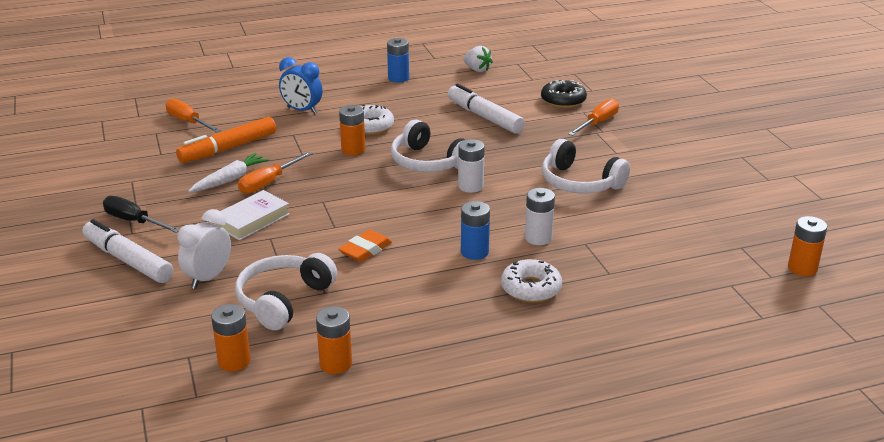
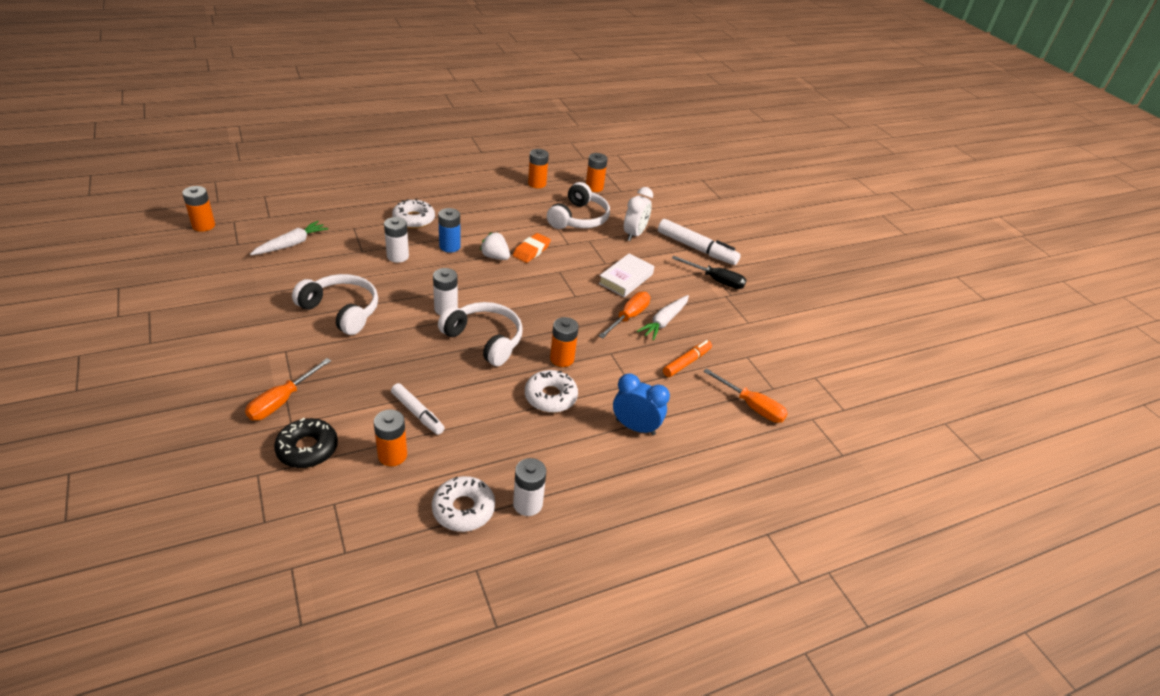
camera: 170 degrees right, 10 degrees up
(228, 148) = (687, 362): orange marker -> orange marker, size x0.63
(398, 78) = (527, 504): blue battery -> white battery
(443, 76) = (463, 509): none -> white donut
(477, 70) = (411, 530): white strawberry -> white strawberry (495, 257)
(484, 117) = (417, 413): white marker -> white marker, size x0.63
(498, 97) = (392, 455): none -> orange battery
(675, 248) = (291, 244): none -> white carrot

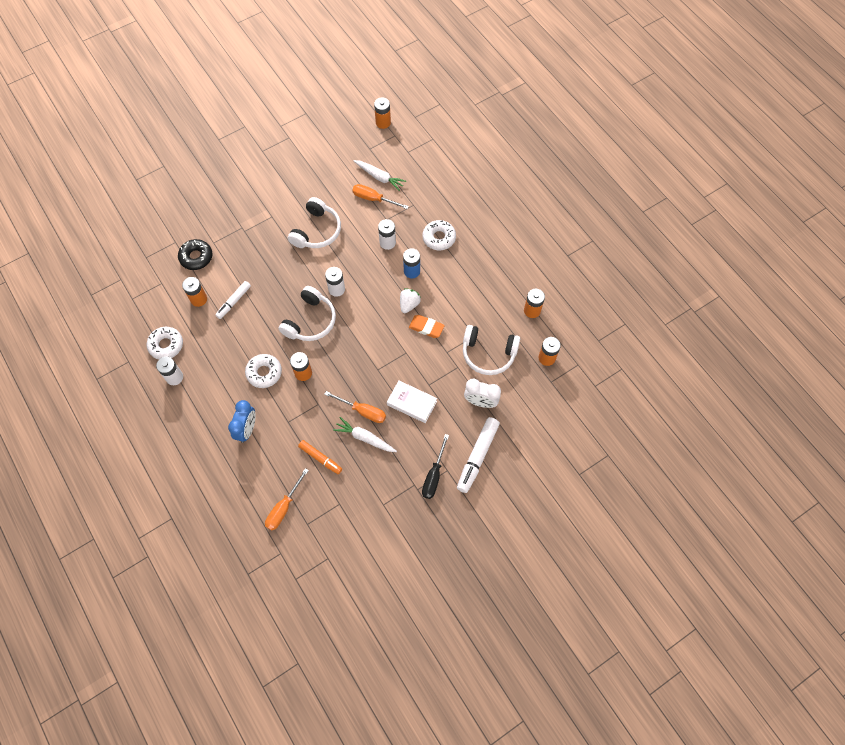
camera: 85 degrees right, 25 degrees up
(282, 401) = (229, 231): orange screwdriver -> orange screwdriver (374, 199)

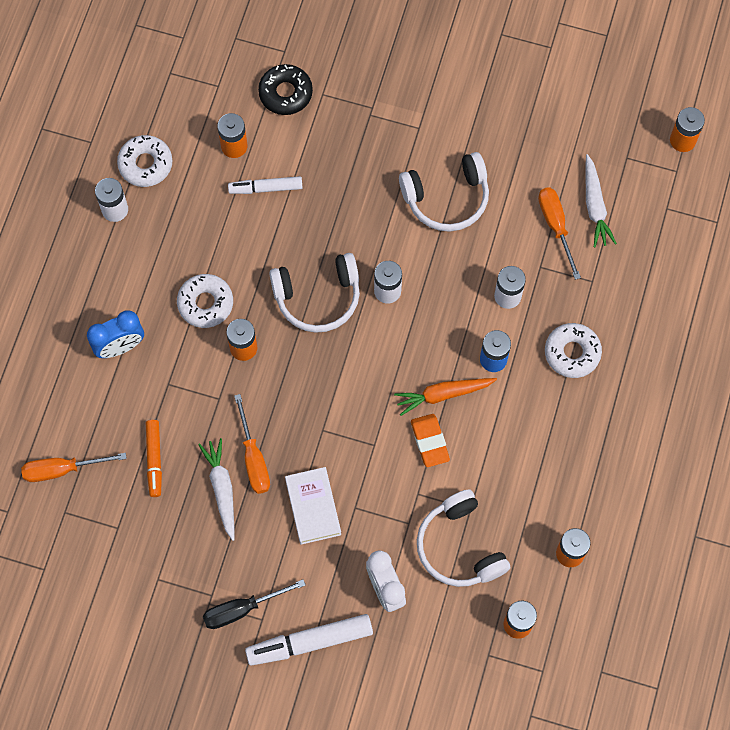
camera: 50 degrees right, 5 degrees up
(409, 304) = (443, 394): white strawberry -> orange carrot

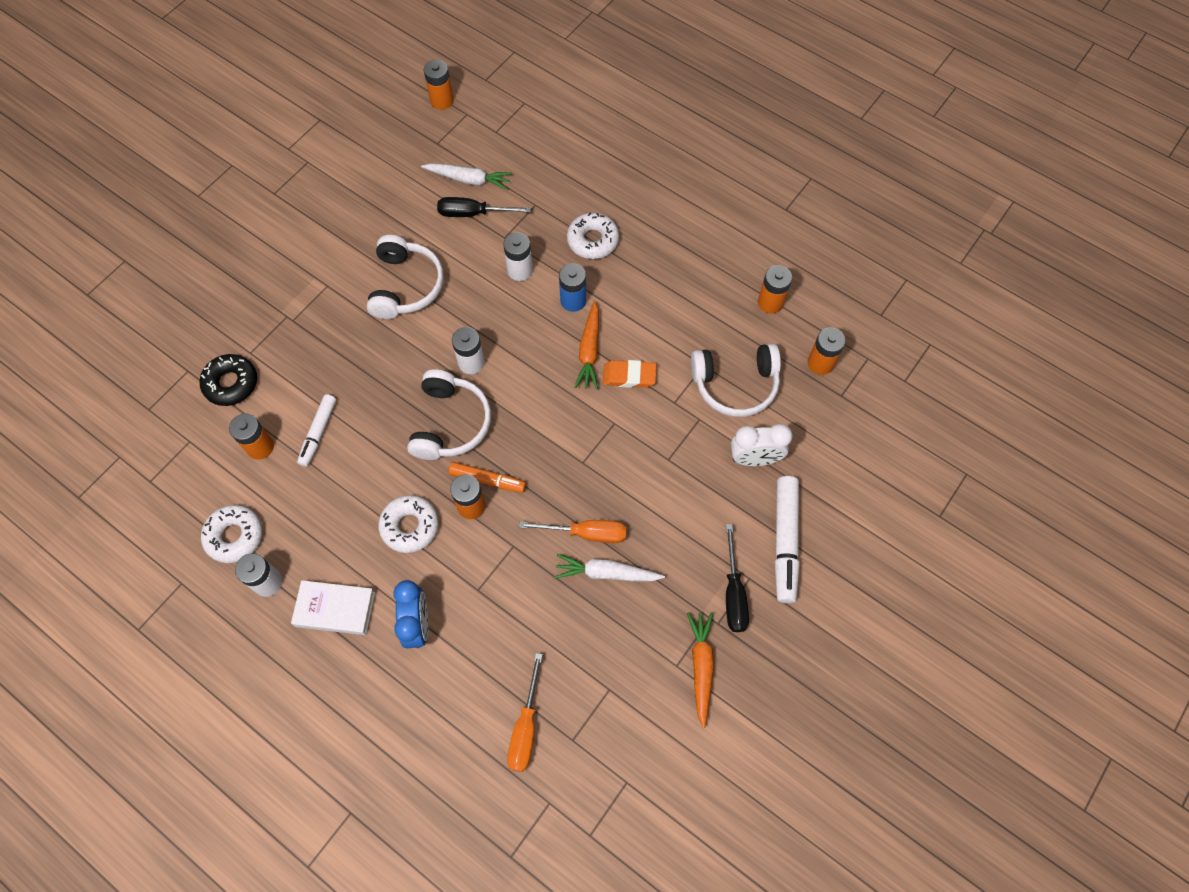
camera: 70 degrees left, 5 degrees down
(154, 460) = (551, 629): orange marker -> orange marker (487, 480)
(163, 601) = (701, 667): none -> orange carrot
(313, 507) = (654, 495): white book -> white book (335, 609)
(555, 226) = (473, 213): orange screwdriver -> black screwdriver

